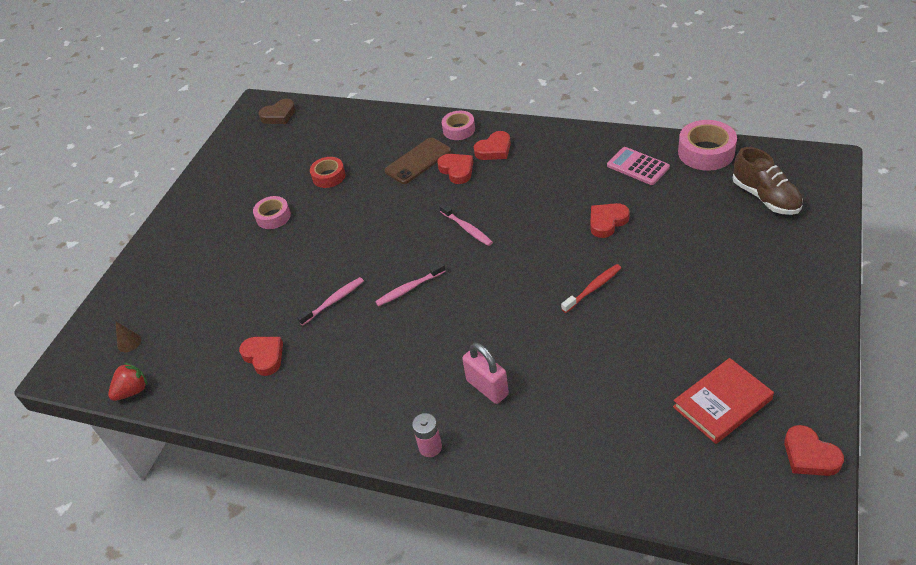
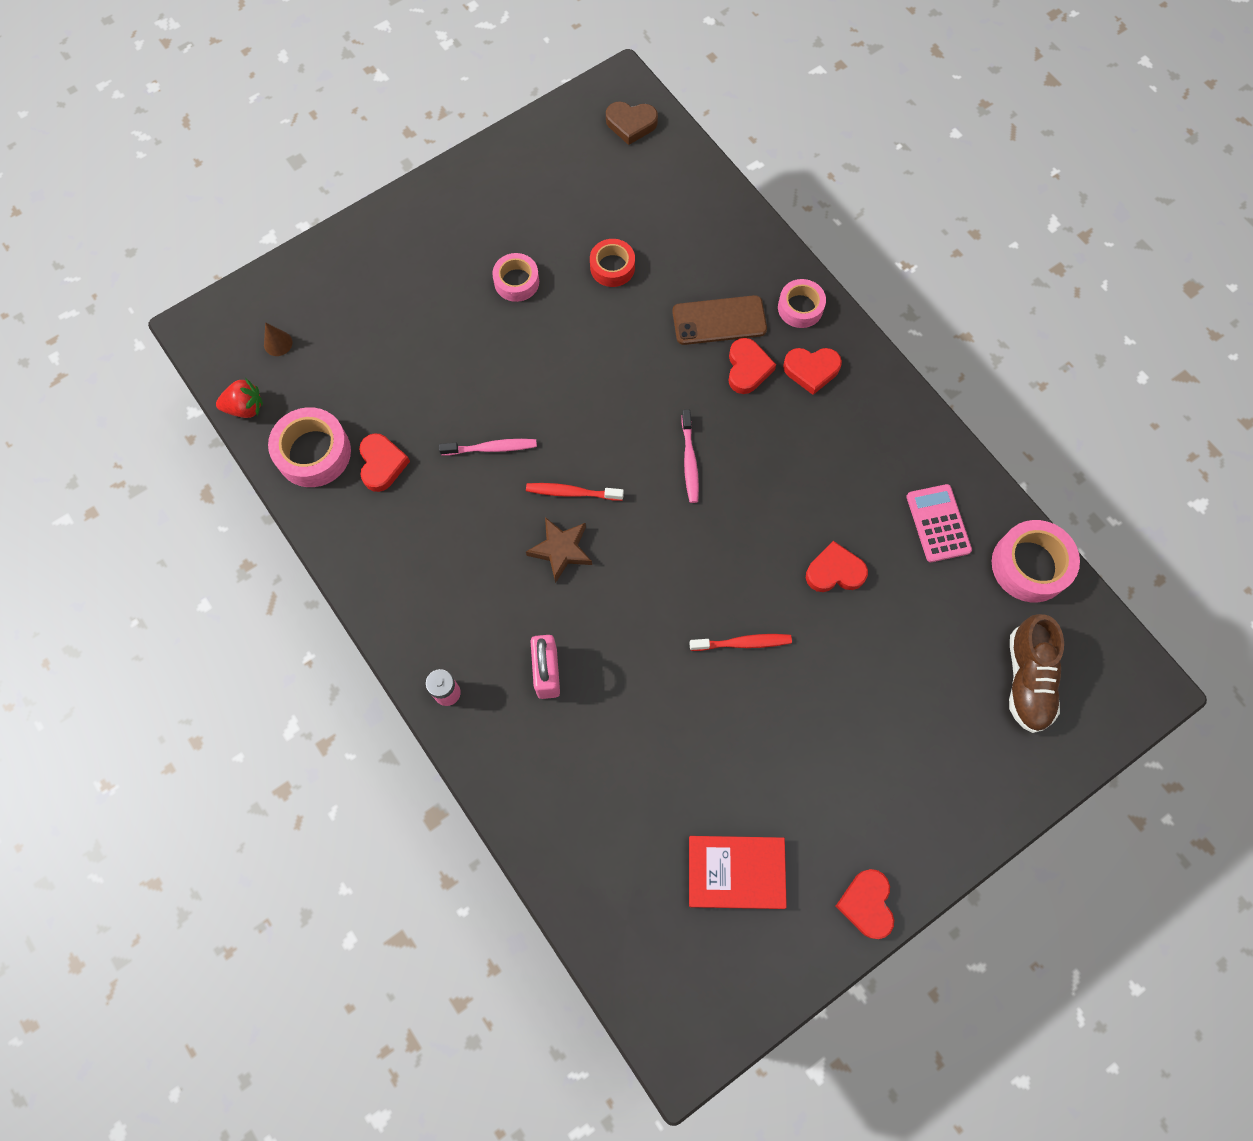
camera: 30 degrees right, 25 degrees up
(207, 382) = (313, 453): none -> pink tape
(409, 289) = (571, 492): pink toothbrush -> red toothbrush
(431, 320) = (561, 550): none -> brown star
(809, 455) = (757, 989): red heart -> red heart (866, 904)

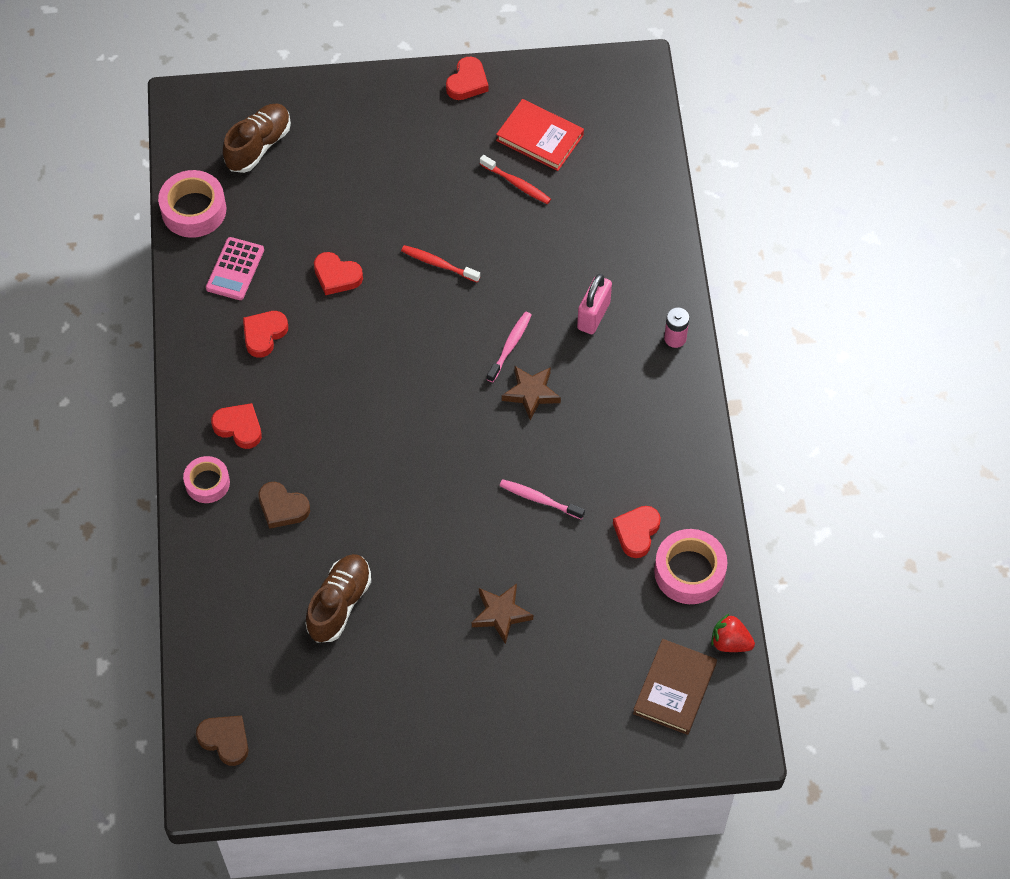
camera: 150 degrees left, 10 degrees down
(278, 343) = (674, 688): brown cone -> brown book
(466, 329) = (501, 614): none -> brown star
(516, 281) = (431, 635): pink tape -> none
(571, 492) = (496, 431): red toothbrush -> red toothbrush (517, 184)
(612, 267) = (339, 604): red tape -> brown shoe
(689, 461) = (388, 408): pink toothbrush -> pink toothbrush (510, 346)
(719, 320) = (282, 507): brown phone -> brown heart
(747, 368) = (289, 455): red heart -> red heart (264, 335)

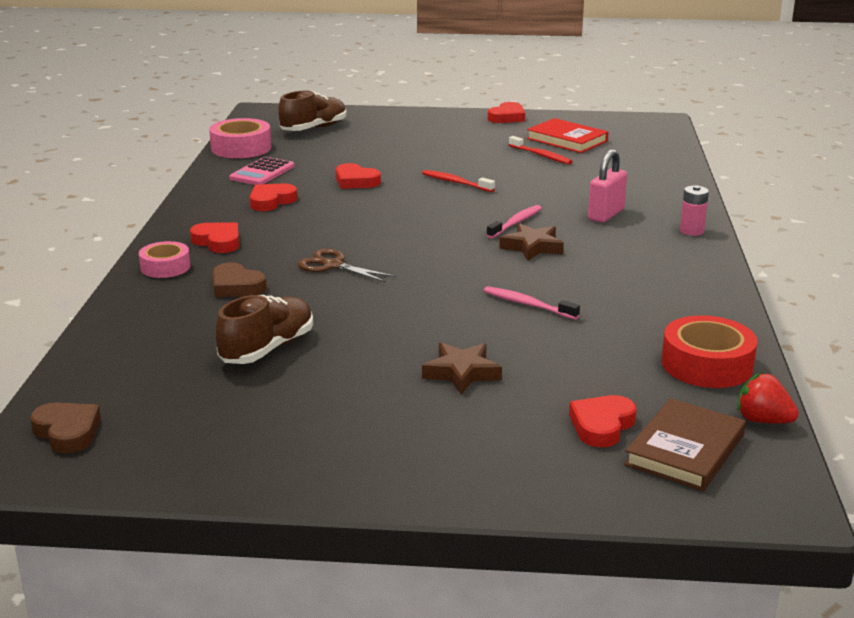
camera: 10 degrees right, 35 degrees down
(357, 457) = (333, 265): none -> brown scissors
(637, 532) = (641, 334): red heart -> red heart (601, 425)
(689, 571) = (706, 364): pink tape -> red tape

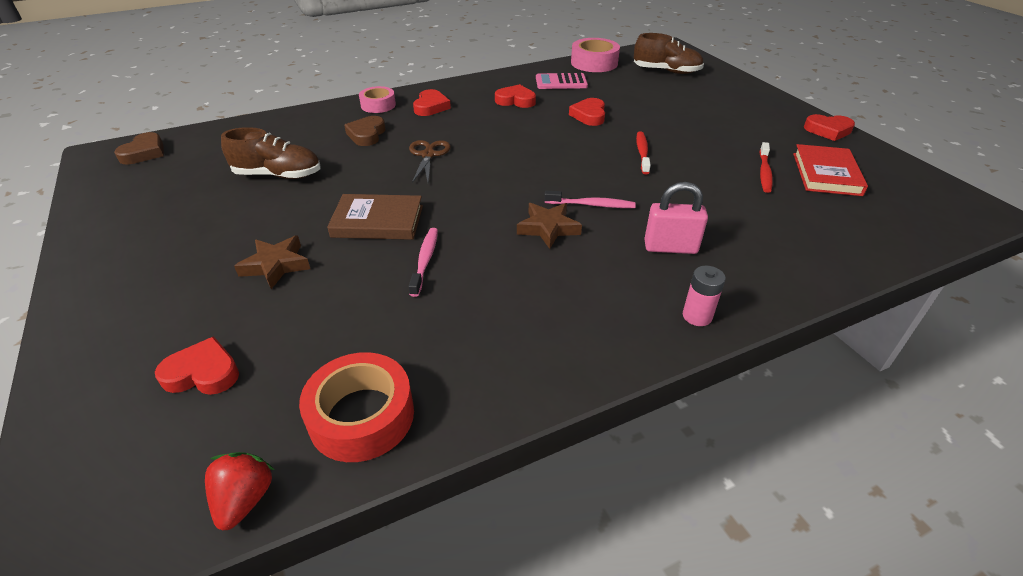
camera: 60 degrees right, 15 degrees up
(685, 450) = (164, 447): brown book -> brown book (378, 221)

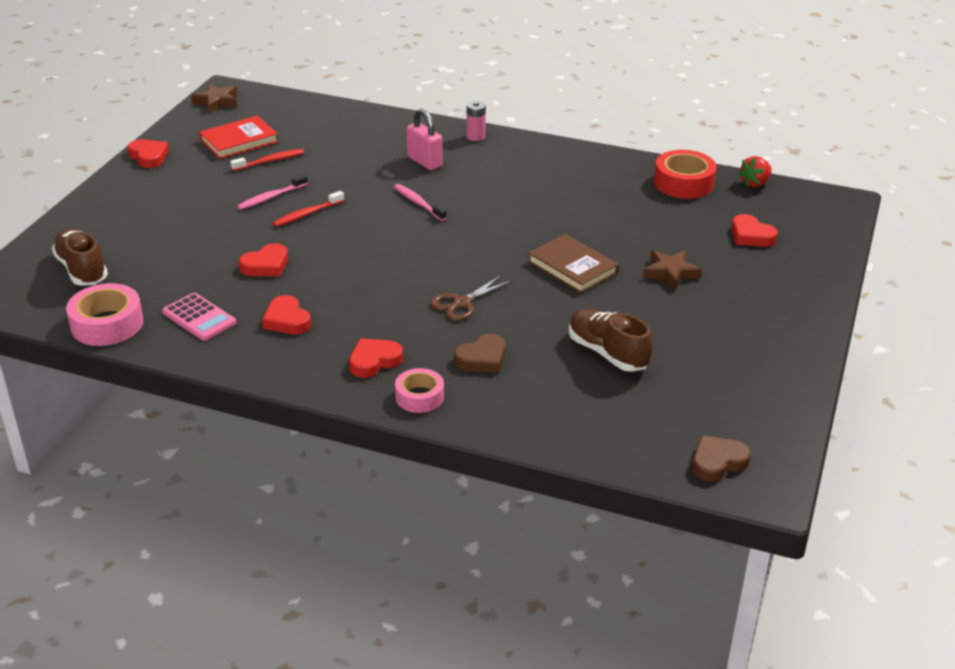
camera: 135 degrees left, 5 degrees down
(425, 260) = (573, 227): pink toothbrush -> pink toothbrush (271, 197)
(548, 228) = (471, 205): brown star -> brown star (217, 102)

